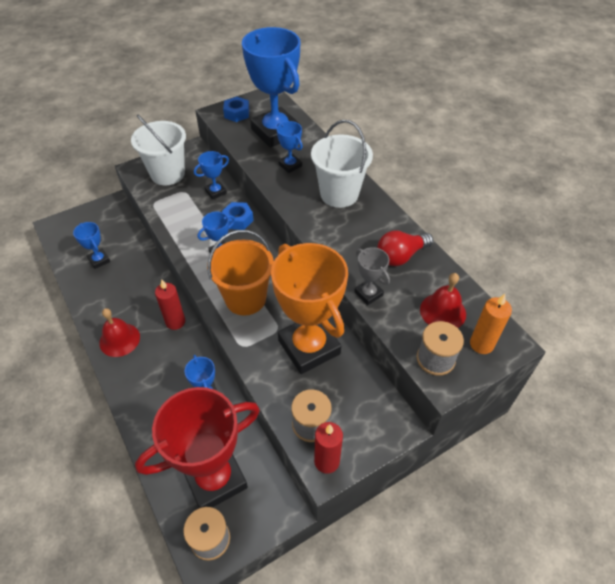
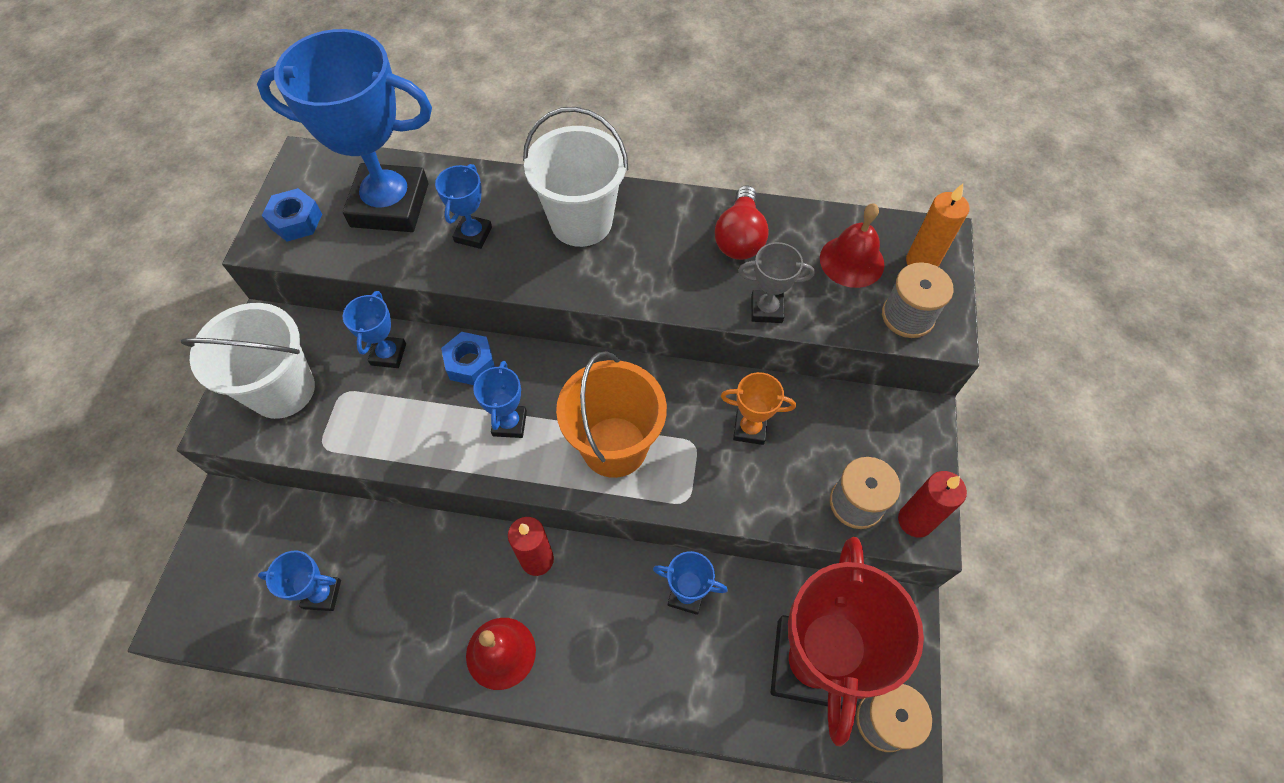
camera: 50 degrees left, 10 degrees up
(290, 165) = (473, 234): blue trophy -> blue trophy turned 75 degrees counterclockwise
(309, 347) = (749, 429): orange trophy -> orange trophy, size x0.44

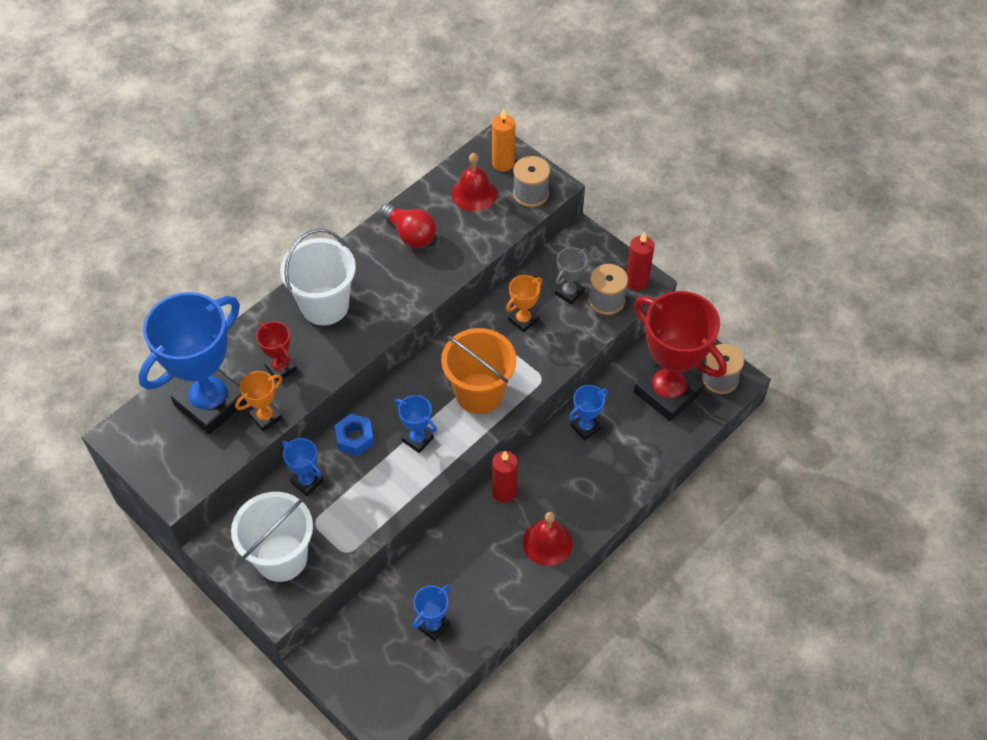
camera: 55 degrees left, 5 degrees down
(296, 221) = (173, 464): blue nut -> none
(402, 259) = (266, 417): none -> orange trophy
(473, 234) = (281, 368): blue trophy -> red trophy
(766, 309) = (470, 253): grey trophy -> grey trophy (569, 292)

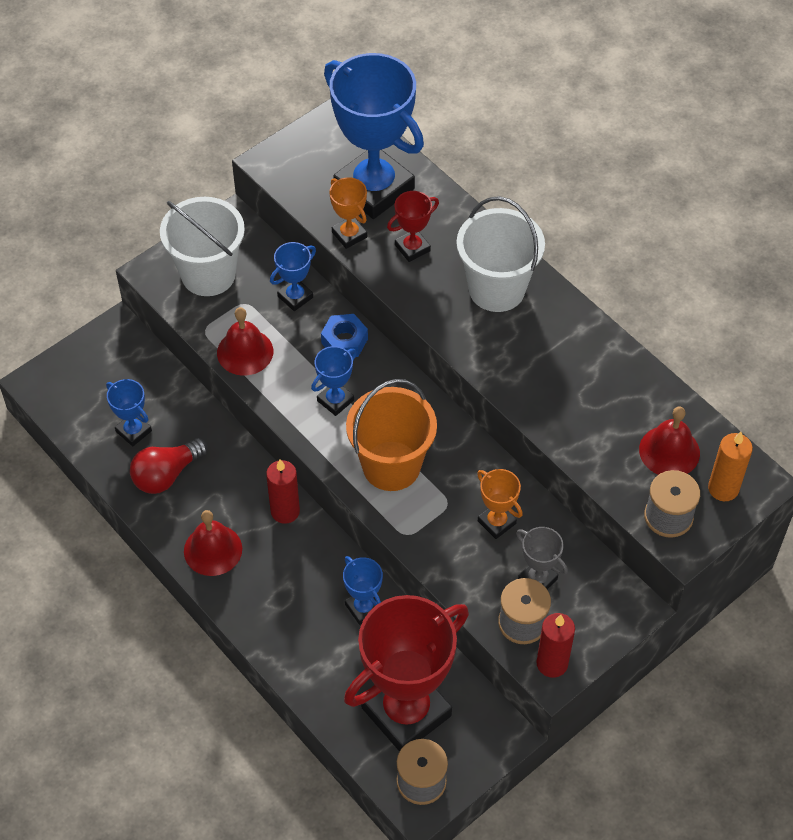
camera: 95 degrees right, 0 degrees up
(370, 515) = (245, 352): none -> red bell
(410, 234) = (602, 378): red light bulb -> red light bulb (166, 475)

